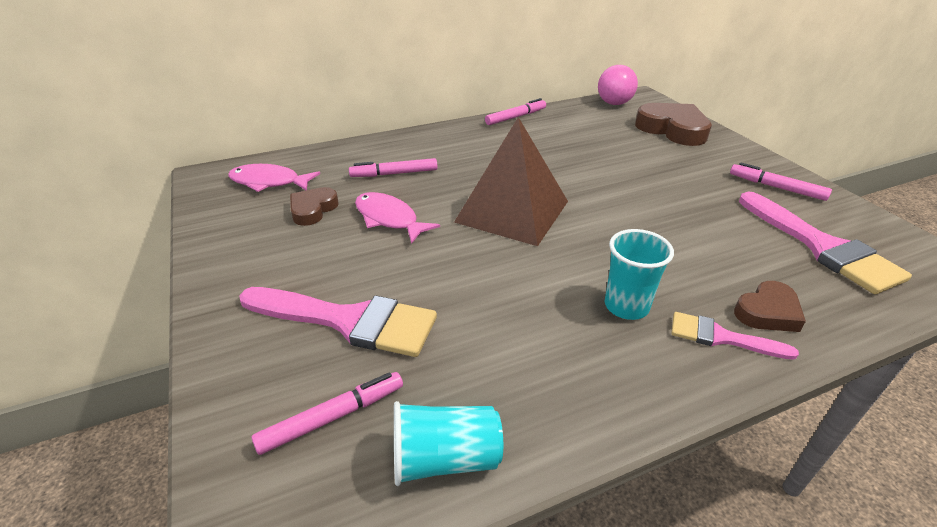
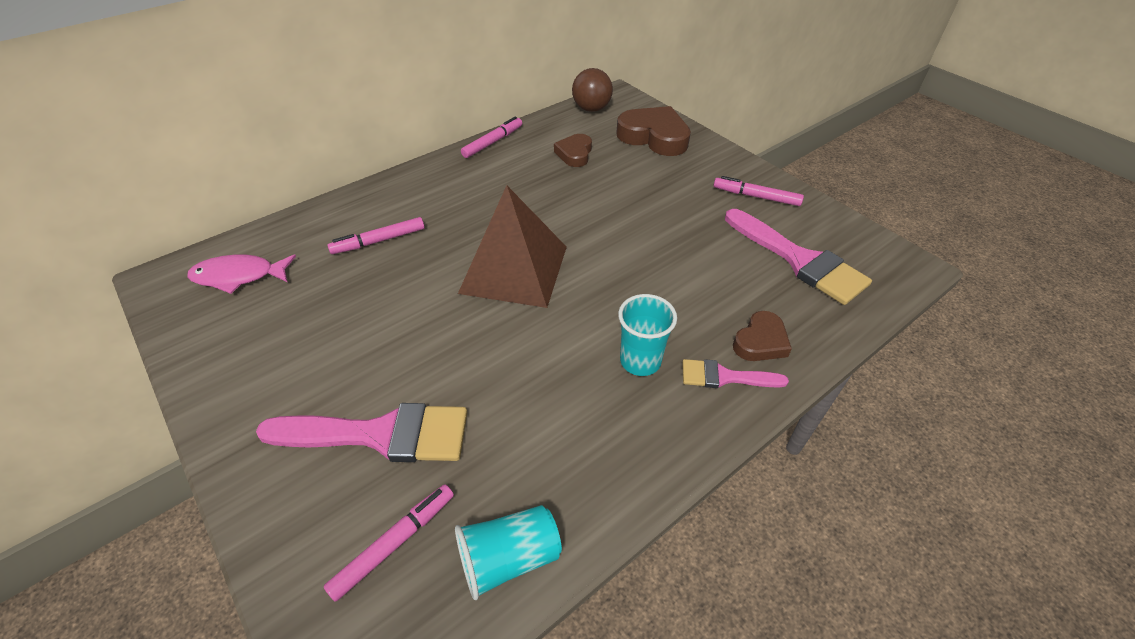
camera: 15 degrees left, 10 degrees up
(313, 210) = (301, 305): brown heart -> brown heart (574, 154)
(389, 219) = (389, 302): pink fish -> none
(614, 103) = (591, 109): pink ball -> brown ball

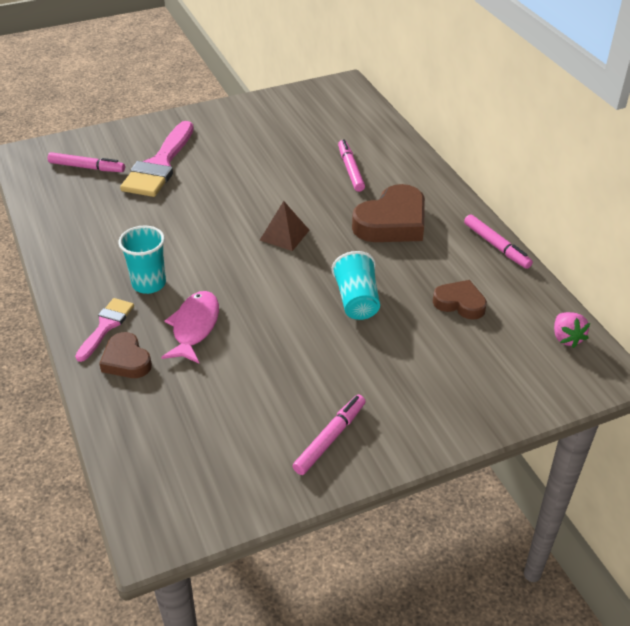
camera: 105 degrees right, 5 degrees down
(239, 276) = (333, 112): pink fish -> pink fish (194, 327)
(394, 543) = (87, 167): pink marker -> pink marker turned 45 degrees counterclockwise
(509, 558) = (49, 203): turquoise cup -> turquoise cup (357, 301)
(514, 269) = (284, 235): brown pyramid -> brown pyramid, size x0.47
(591, 109) = (566, 338): brown ball -> pink strawberry
(654, 137) = (486, 381): brown heart -> brown heart (392, 222)
(799, 260) = (209, 432): pink brush -> none

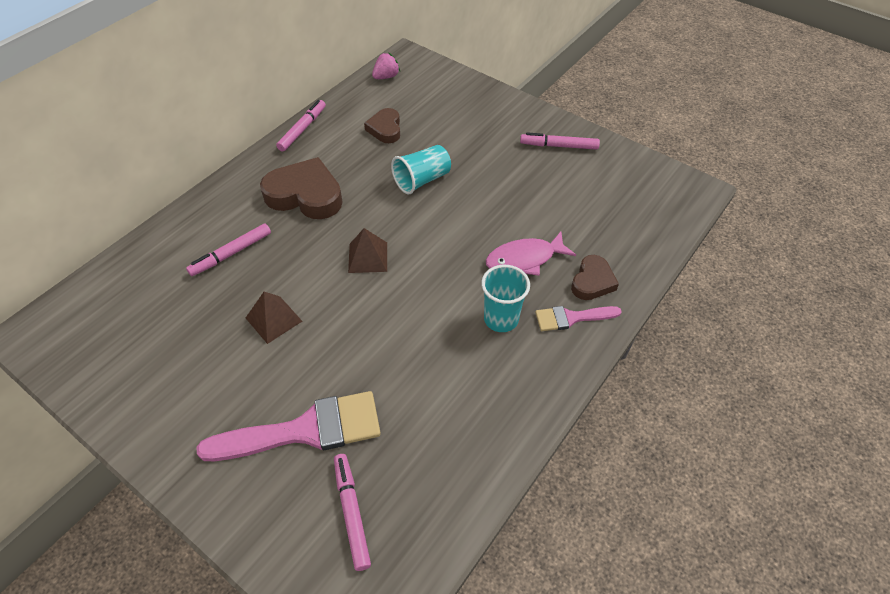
camera: 120 degrees left, 10 degrees up
(264, 174) = (274, 319): none -> brown pyramid

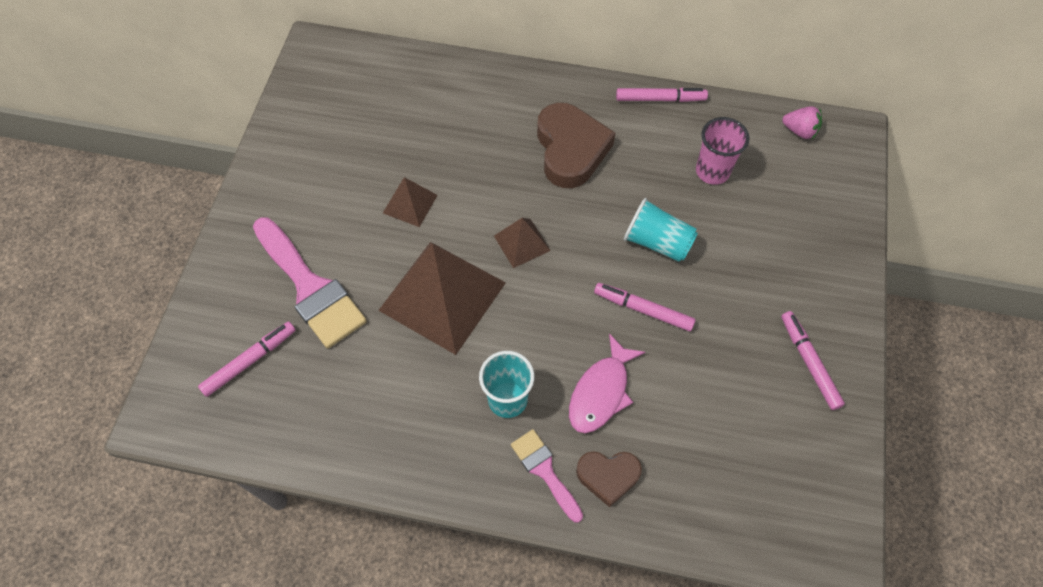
camera: 65 degrees right, 10 degrees up
(231, 254) = (465, 131): pink marker -> pink marker (643, 310)
(381, 329) = (442, 296): none -> brown pyramid
(385, 129) = (712, 171): brown heart -> pink cup
(524, 259) = (601, 392): pink fish -> pink fish turned 105 degrees counterclockwise

